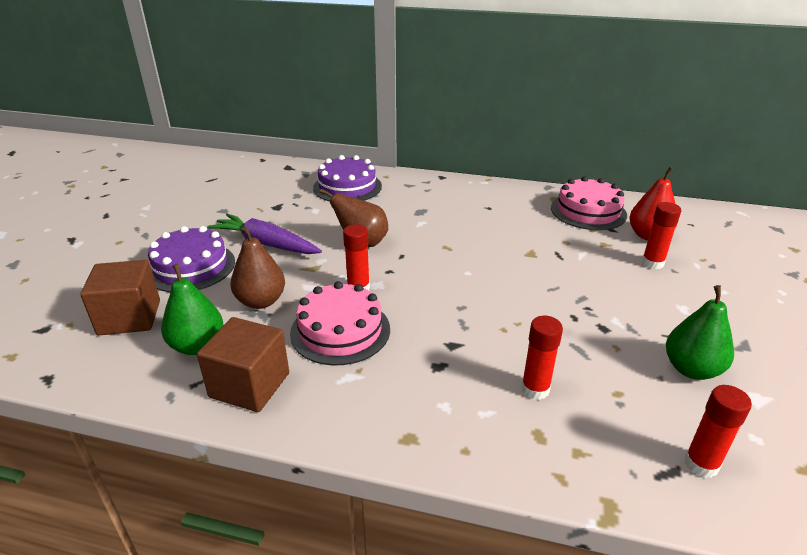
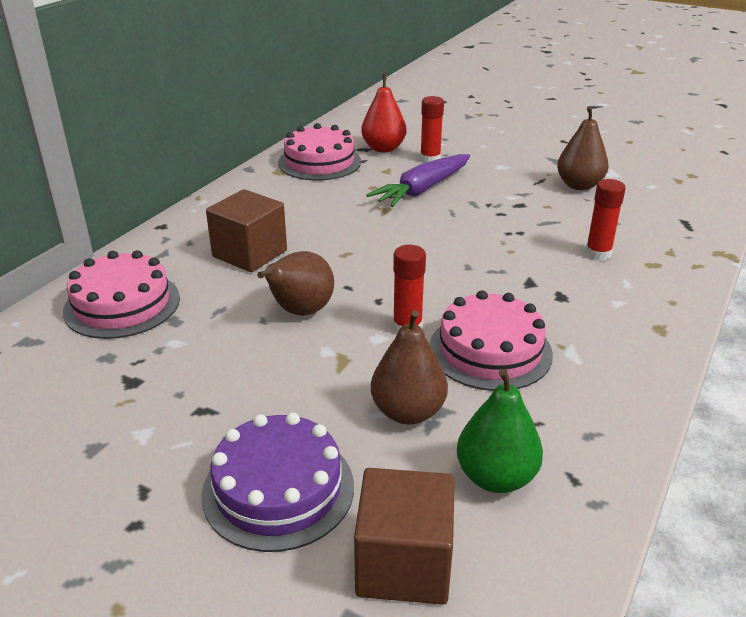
camera: 75 degrees left, 0 degrees up
(249, 385) = (580, 429): brown cube -> brown cube (250, 253)
(266, 244) = (251, 400): purple carrot -> purple carrot (422, 190)
(347, 187) = (122, 304): purple cake -> pink cake
(691, 369) = (579, 185): green pear -> brown pear
(701, 464) = (677, 210): red glue stick -> none

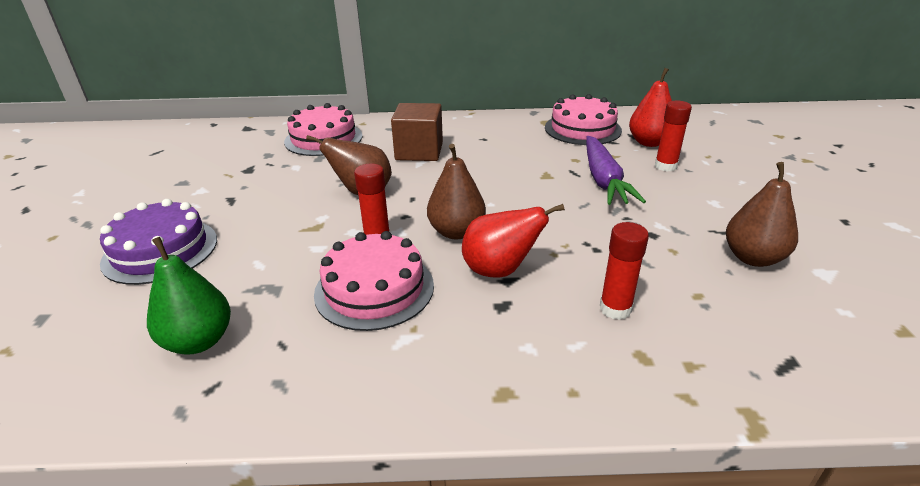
camera: 60 degrees right, 0 degrees up
(404, 563) = (93, 324): brown cube -> none
(408, 412) = (265, 274): brown pear -> brown pear (456, 232)
(422, 190) = (603, 180): purple carrot -> purple carrot turned 105 degrees counterclockwise
(514, 281) = (500, 270): none -> red pear

